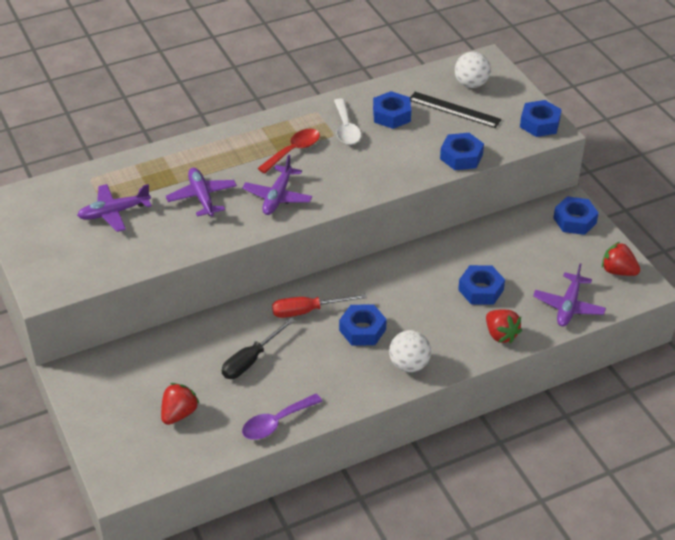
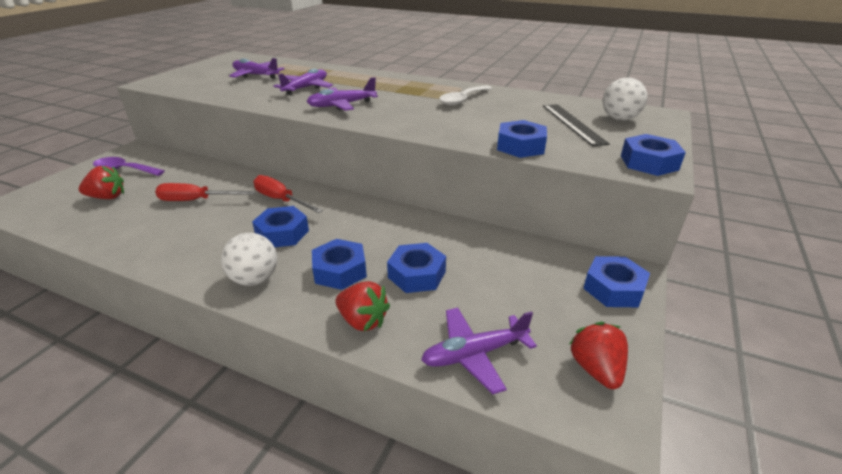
camera: 50 degrees right, 10 degrees down
(251, 360) = (196, 200): black screwdriver -> red screwdriver
(276, 423) = (117, 241): purple spoon -> purple spoon (124, 170)
(293, 151) = (404, 94): red spoon -> none
(391, 115) = (511, 107): blue nut -> blue nut (340, 271)
(501, 334) = (362, 321): red strawberry -> red strawberry turned 75 degrees counterclockwise

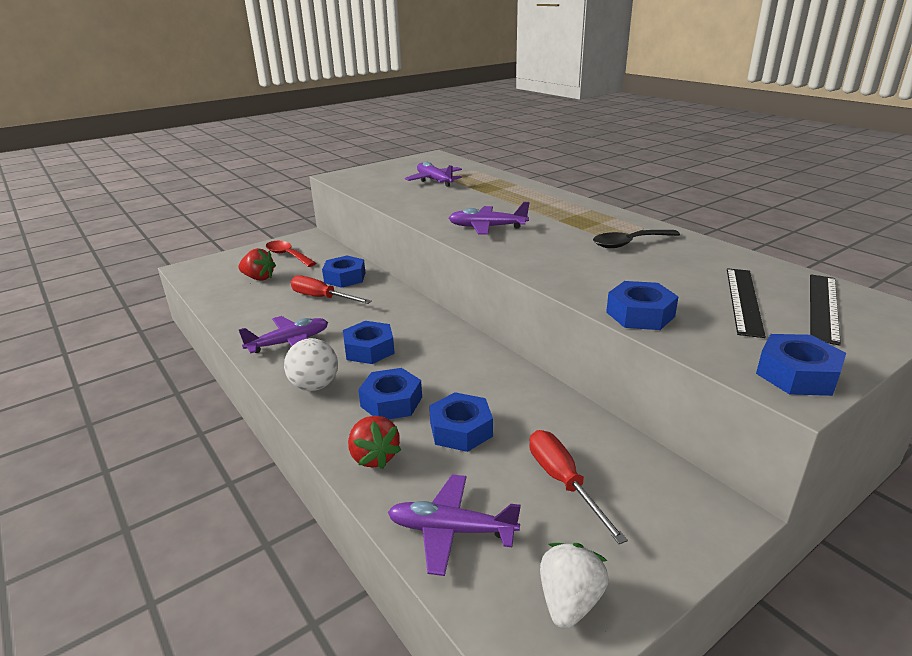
camera: 30 degrees right, 5 degrees down
(124, 170) = (287, 255): purple spoon -> red spoon
(281, 200) = (393, 315): red screwdriver -> red screwdriver (563, 482)
(306, 88) = (469, 202): purple plane -> purple plane (289, 342)
(462, 100) = (629, 243): white spoon -> black spoon
(596, 369) = (569, 601): red strawberry -> white strawberry
(613, 288) = (678, 524): blue nut -> blue nut (345, 278)
(619, 119) = (823, 307): white ball -> black ruler

